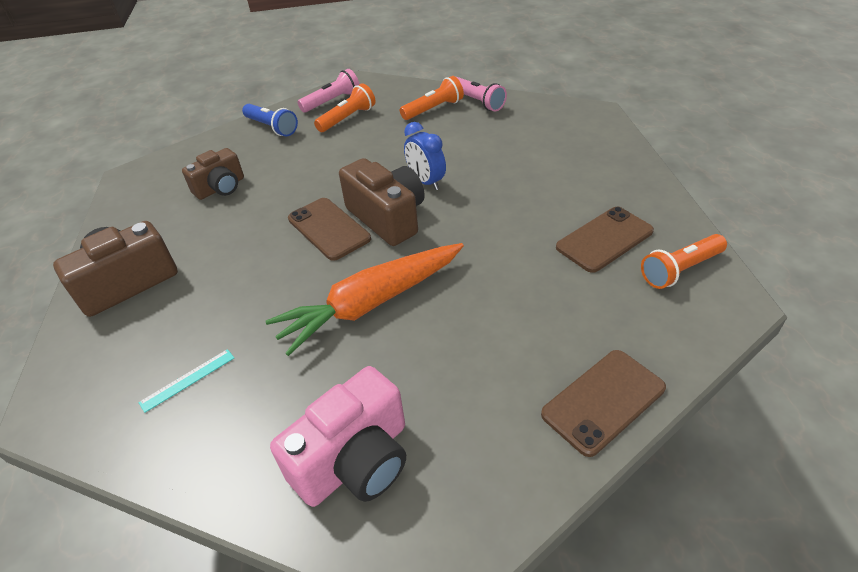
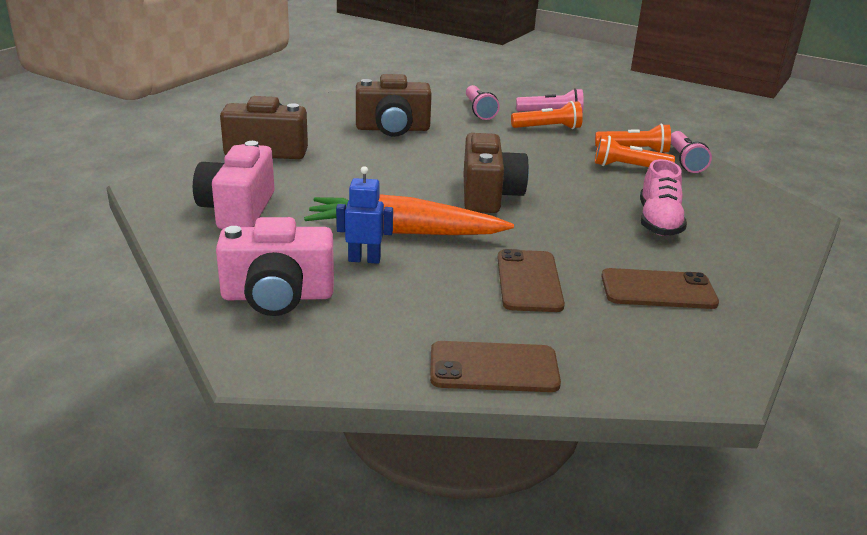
camera: 35 degrees right, 15 degrees down
(188, 380) = (238, 210): turquoise ruler -> pink camera
(221, 188) = (393, 129): brown camera -> brown camera, size x1.51
(272, 127) = (479, 111): blue flashlight -> pink flashlight
(329, 229) = (435, 182): brown phone -> brown phone (529, 281)
(376, 358) = (364, 259): none -> blue robot
(426, 182) = (553, 189): blue clock -> none
(529, 172) = (658, 222): none -> pink shoe
(680, 270) = (700, 341): orange flashlight -> orange flashlight (628, 167)

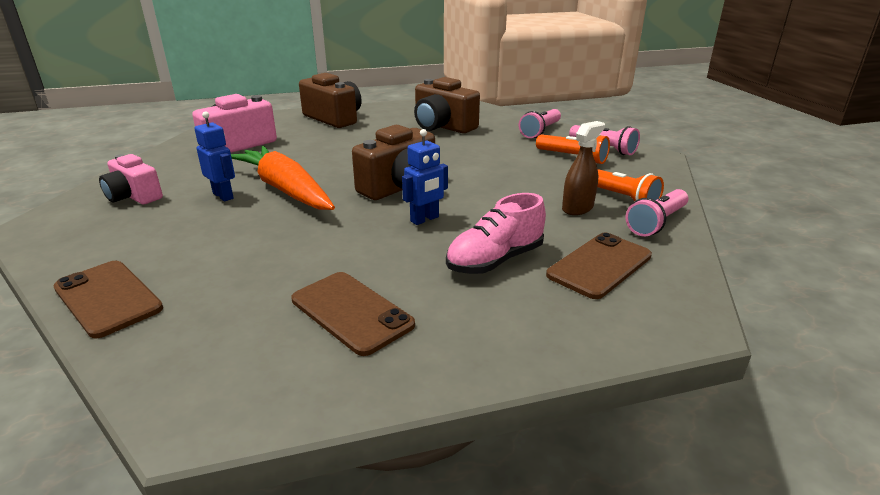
camera: 45 degrees right, 0 degrees up
(278, 296) = (134, 196): pink camera -> pink camera, size x0.66
(529, 281) = (277, 255): brown phone -> brown phone (599, 265)
(560, 213) = (425, 219): none -> blue robot
(628, 167) = (577, 208): orange flashlight -> brown spray bottle

